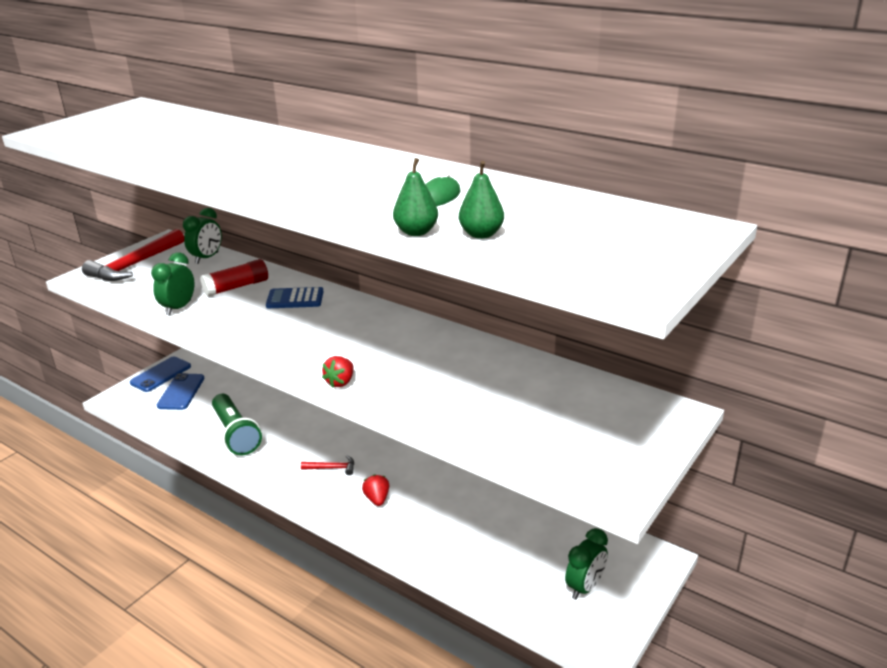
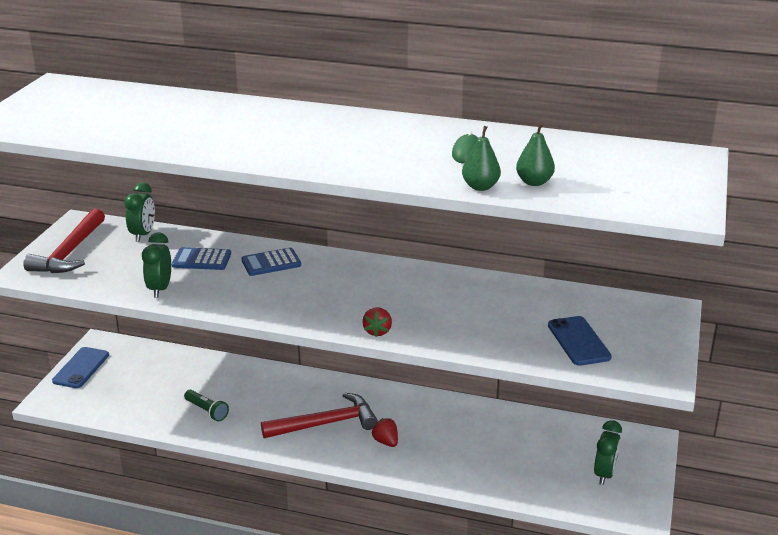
camera: 20 degrees left, 0 degrees up
(181, 392) = (117, 381): blue phone -> blue phone (578, 341)
(235, 434) = (207, 411): green flashlight -> green flashlight, size x0.57
(236, 287) = (202, 260): red glue stick -> blue calculator
(332, 468) = (325, 423): red hammer -> red hammer, size x2.12

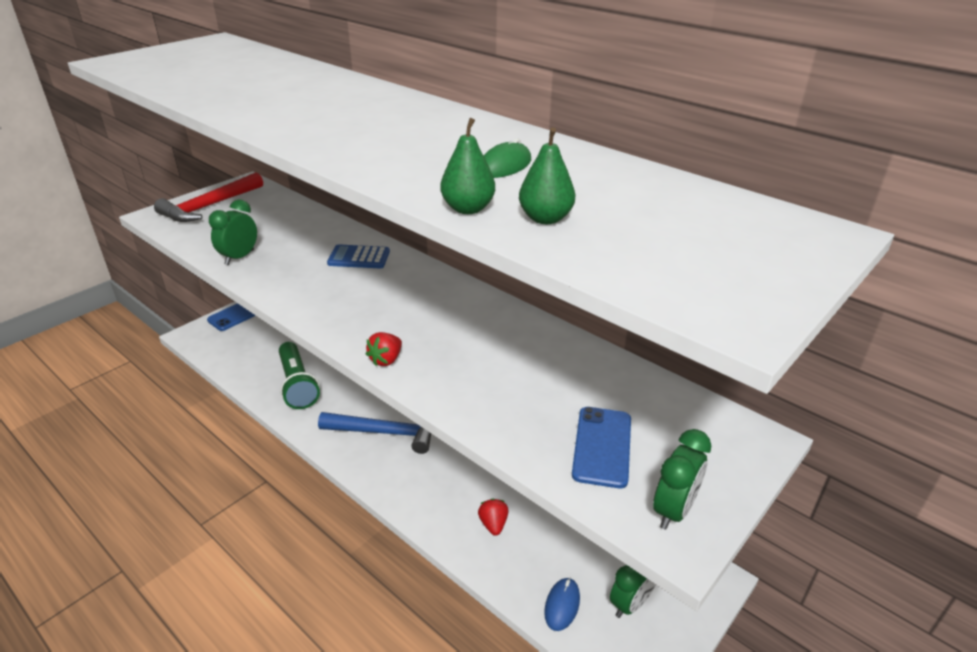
camera: 25 degrees right, 5 degrees up
(143, 235) = (281, 205): green clock -> green clock (673, 510)
(202, 260) = (303, 239): blue calculator -> none
(207, 411) = (297, 385): green flashlight -> green flashlight, size x1.76
(325, 423) = (385, 432): red hammer -> blue hammer
(386, 442) = (425, 472): red strawberry -> red strawberry (493, 524)
(558, 492) = (562, 605): none -> blue mouse

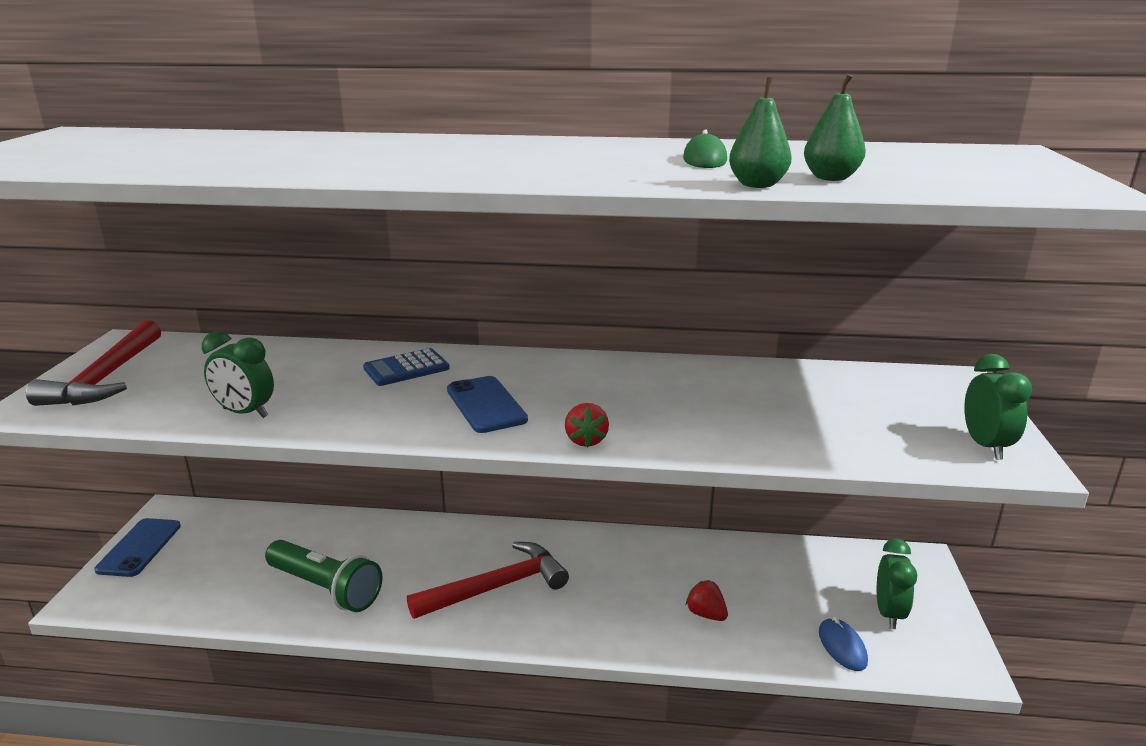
camera: 35 degrees left, 10 degrees down
(239, 257) = (245, 413): green clock -> green clock turned 60 degrees counterclockwise
(385, 432) = (496, 587): blue hammer -> red hammer
(602, 446) = (873, 428): blue phone -> blue phone (485, 405)

